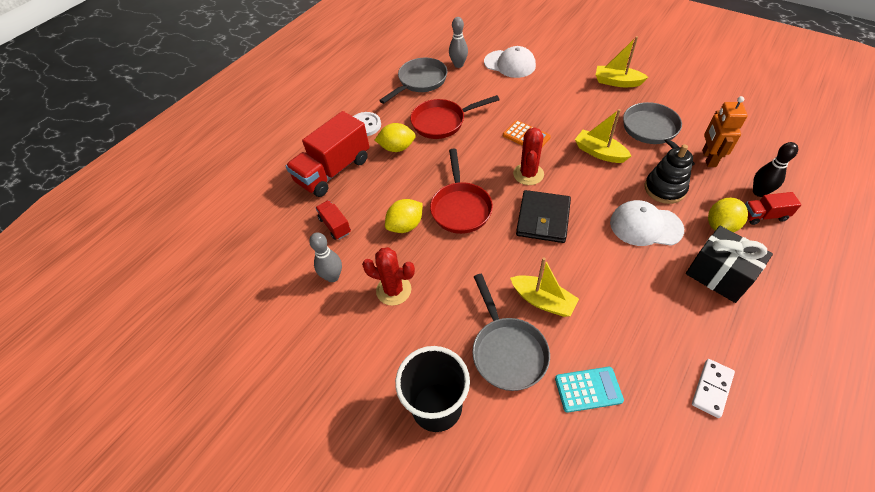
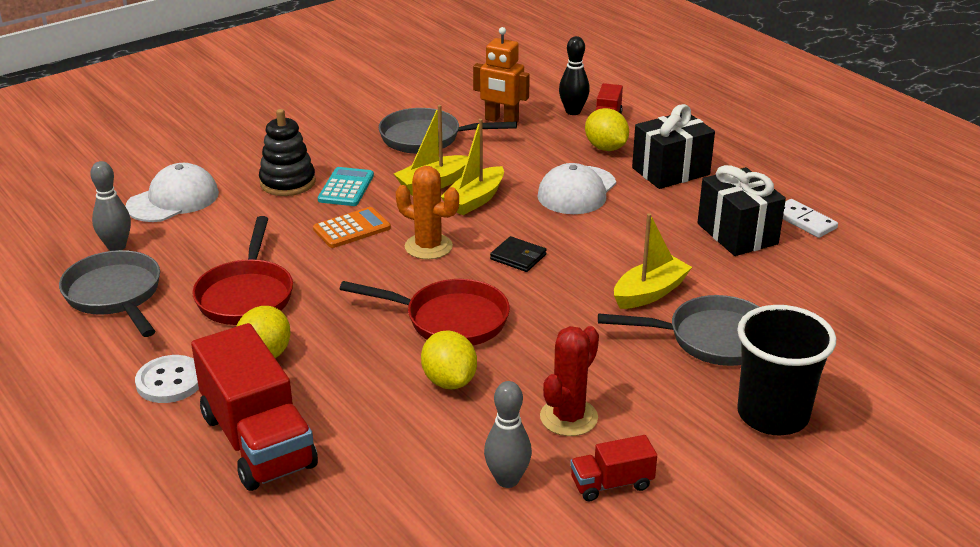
camera: 75 degrees left, 20 degrees down
(335, 226) = (396, 460): red truck -> red truck (611, 484)
(528, 174) = (428, 247): red cactus -> orange cactus
(543, 219) = (518, 257): black wallet -> black wallet, size x0.55
(588, 389) = (782, 295): turquoise calculator -> turquoise calculator (346, 188)
(617, 82) = (311, 132): yellow boat -> yellow boat (475, 200)
(656, 341) = (737, 234): none -> black gift
(664, 189) = (528, 161): black stacking toy -> black stacking toy (287, 182)

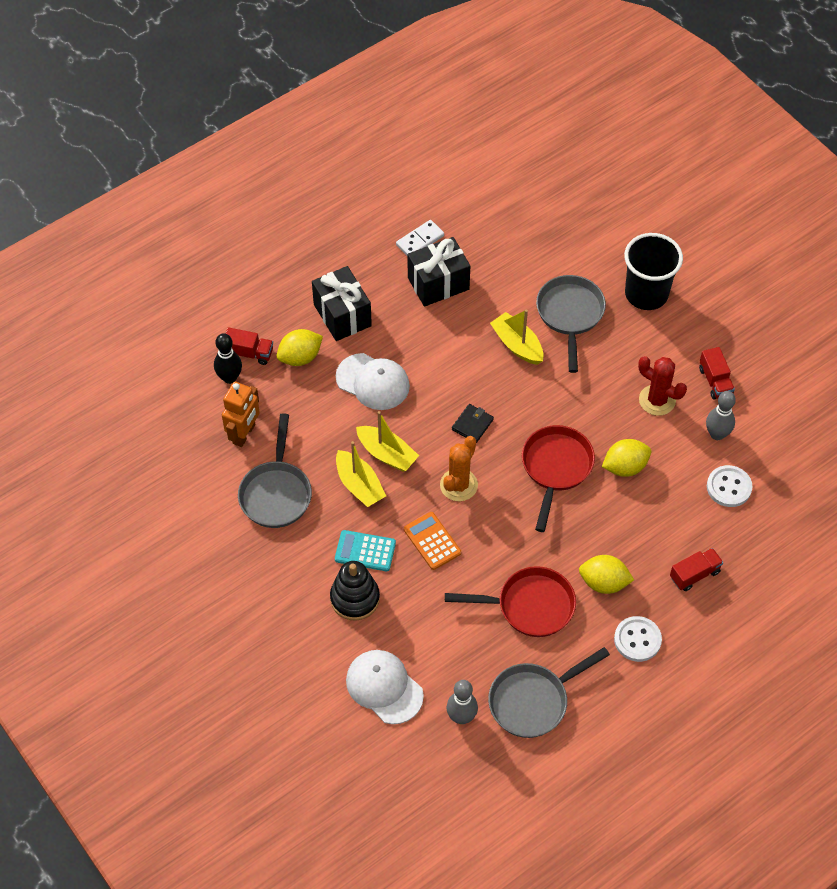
camera: 90 degrees left, 25 degrees up
(258, 441) = (694, 574): red truck -> red truck, size x0.48
(406, 487) = (729, 487): none -> white button

